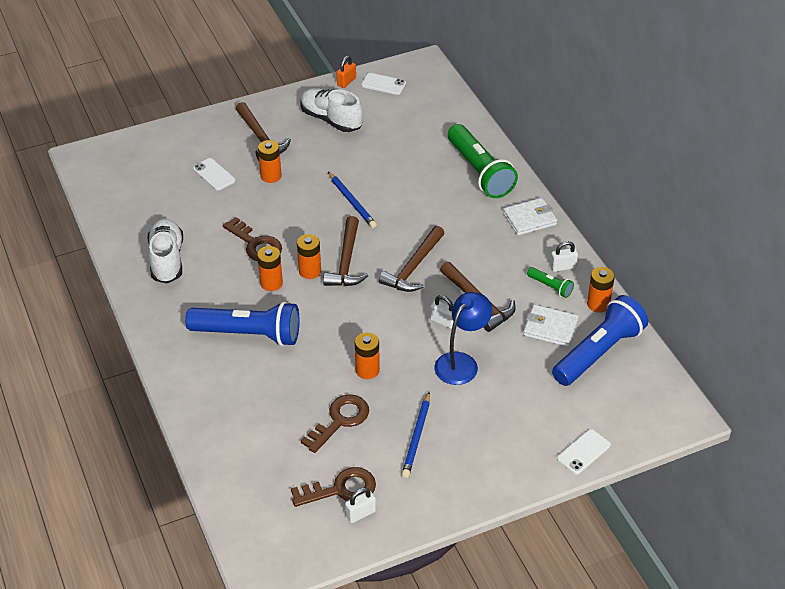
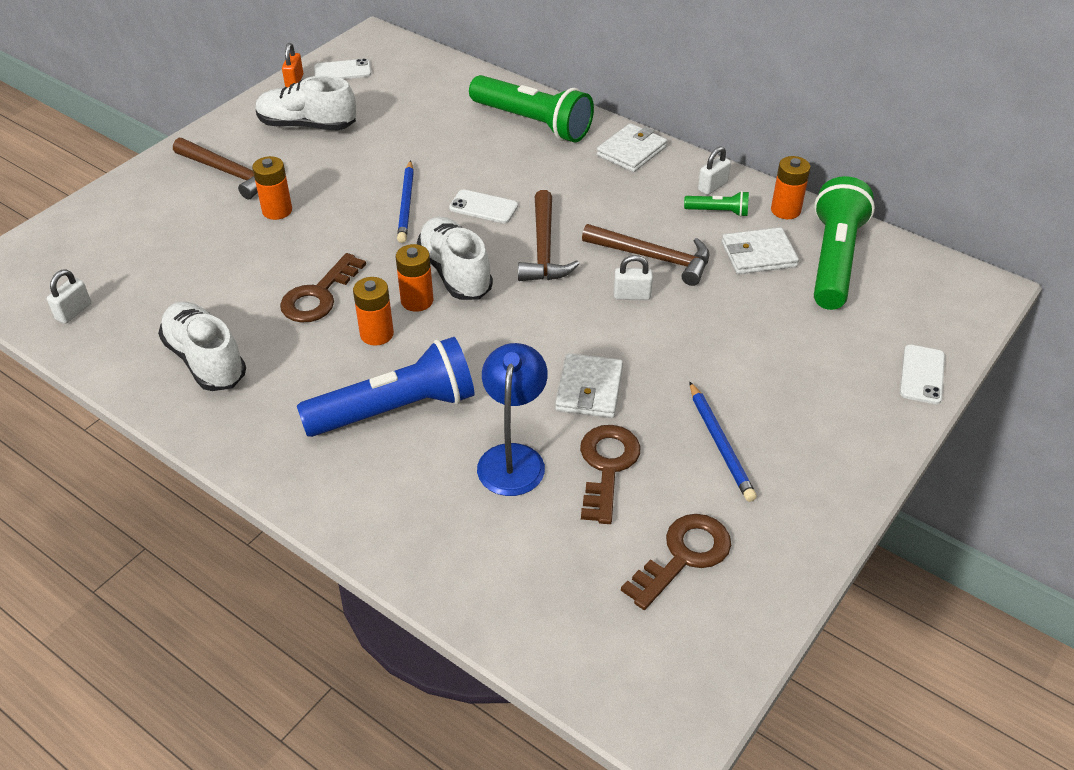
camera: 30 degrees left, 0 degrees up
(214, 174) = (197, 234): white phone -> white phone (483, 207)
(256, 244) = (319, 295): brown key -> brown key turned 105 degrees clockwise
(346, 262) = (455, 273): brown hammer -> white shoe
(352, 202) = (406, 204): blue pencil -> blue pencil turned 60 degrees clockwise
(360, 514) = (736, 576): white padlock -> white padlock (74, 312)
(367, 370) = (589, 389): orange battery -> white wallet
(461, 362) = (694, 332): blue lamp -> blue lamp (513, 458)
(598, 352) = (834, 260): blue flashlight -> green flashlight

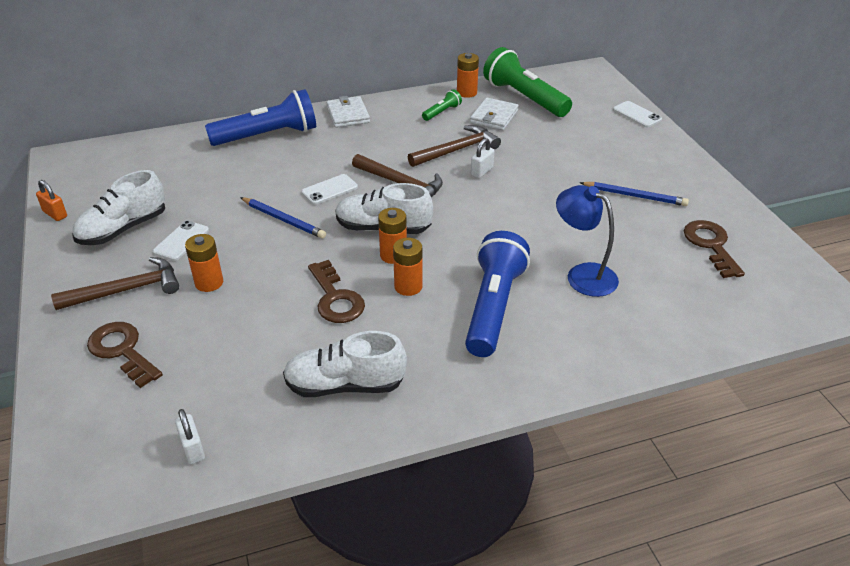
camera: 55 degrees left, 5 degrees down
(342, 71) = (80, 187): white phone -> white phone (181, 241)
(532, 123) = (267, 136): green flashlight -> blue flashlight
(589, 389) = (549, 221): white wallet -> none
(607, 466) = (620, 242): brown key -> brown key (122, 351)
(712, 186) = (417, 104): white padlock -> none

